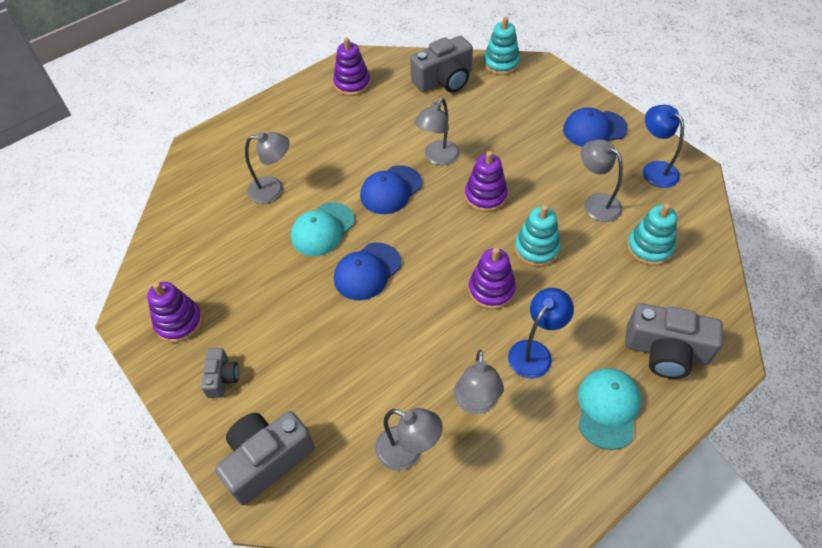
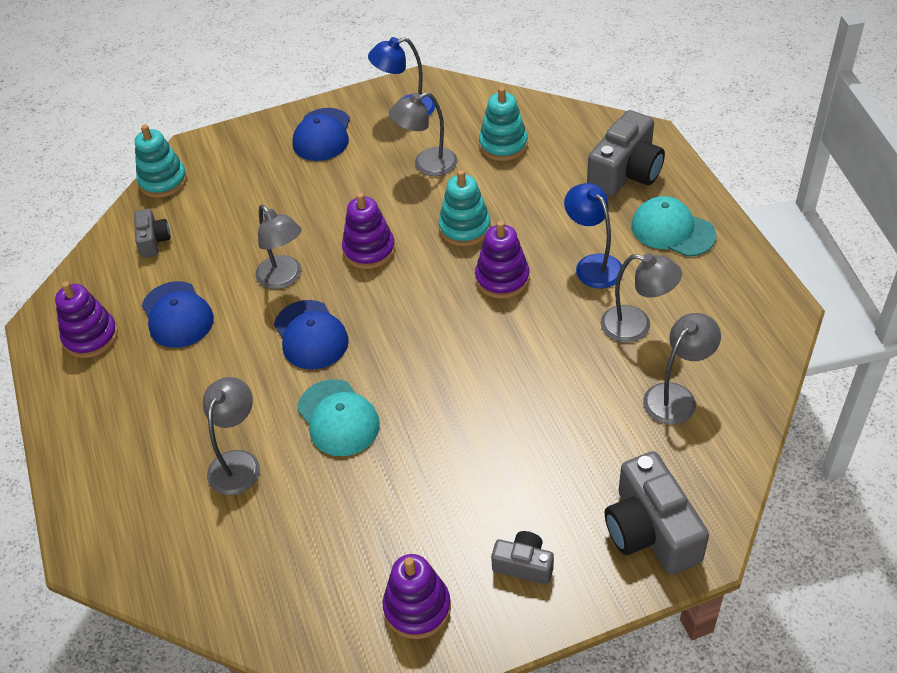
camera: 70 degrees left, 5 degrees down
(367, 271) = (427, 385): blue cap -> blue cap (177, 315)
(444, 80) = (153, 241): grey camera -> grey camera, size x0.54

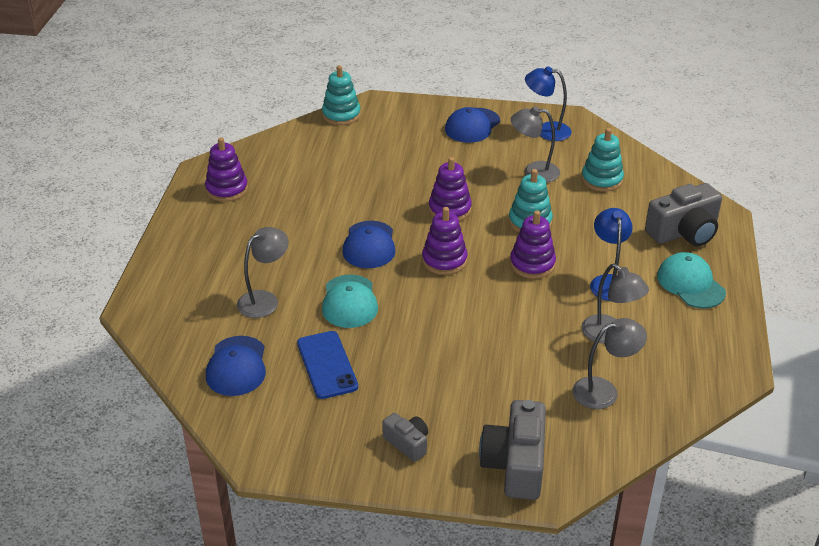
camera: 25 degrees right, 10 degrees down
(153, 241) = (308, 148): grey camera -> none
(177, 315) = (290, 198): blue cap -> blue cap (236, 366)
(284, 278) = (377, 204): grey lamp -> none
(368, 512) = (327, 365): none -> blue phone
(417, 608) = (315, 435): purple stacking toy -> purple stacking toy (444, 260)

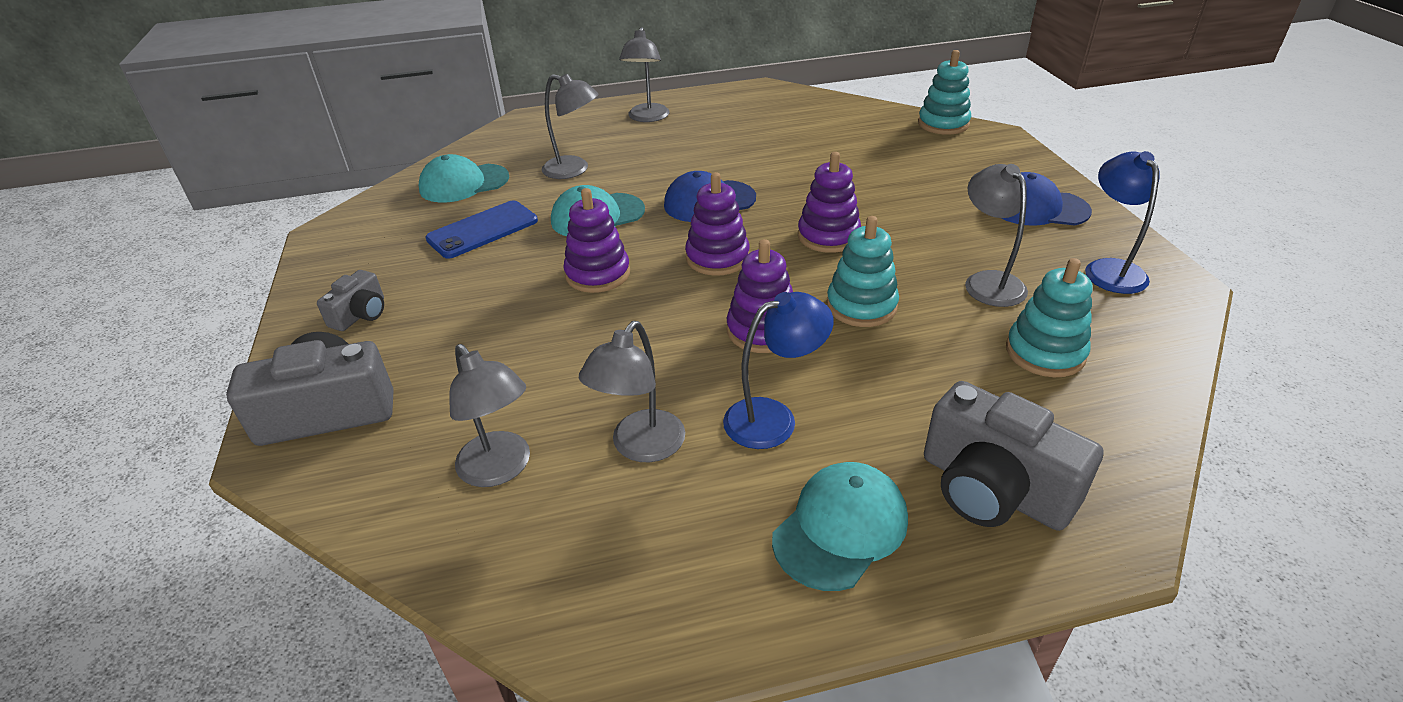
camera: 70 degrees right, 0 degrees up
(202, 241) = (647, 118): none -> grey lamp
(227, 189) = (740, 106): purple stacking toy -> purple stacking toy (598, 274)
(236, 366) = (464, 183): blue cap -> turquoise cap

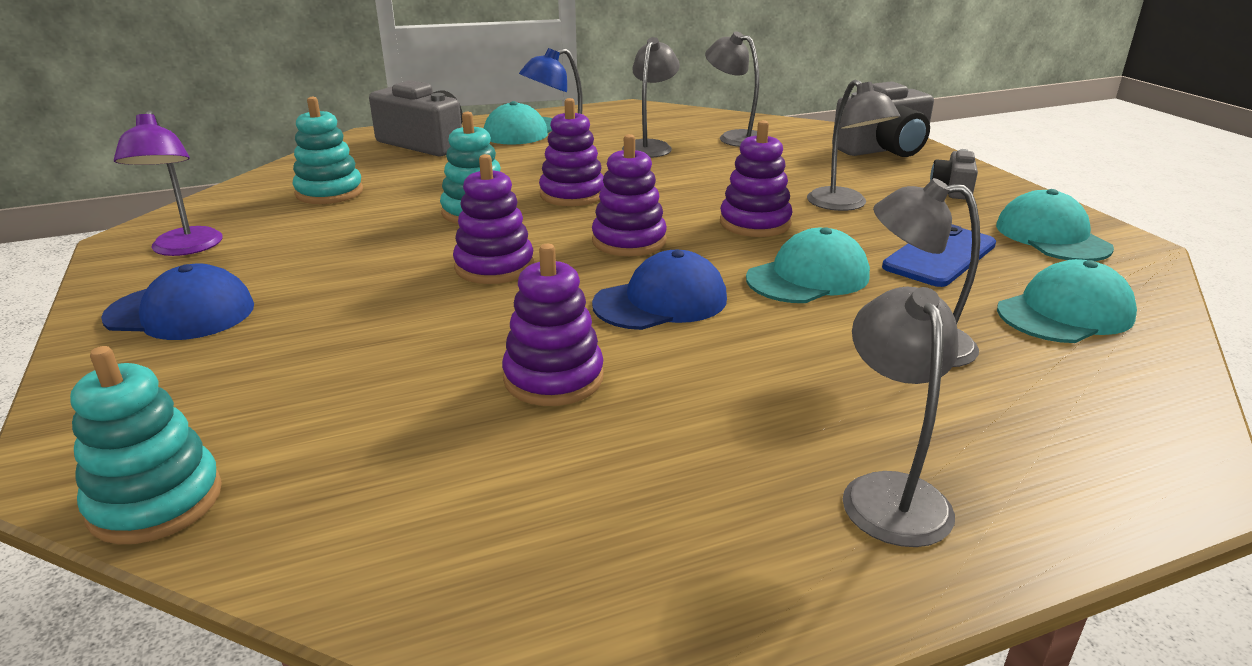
camera: 170 degrees right, 10 degrees down
(370, 245) = (1051, 237): none -> turquoise cap
(781, 160) = (553, 378): none -> purple stacking toy
(988, 282) = (333, 233): grey lamp -> grey lamp (844, 205)
(1109, 269) = (185, 249): blue lamp -> purple lamp

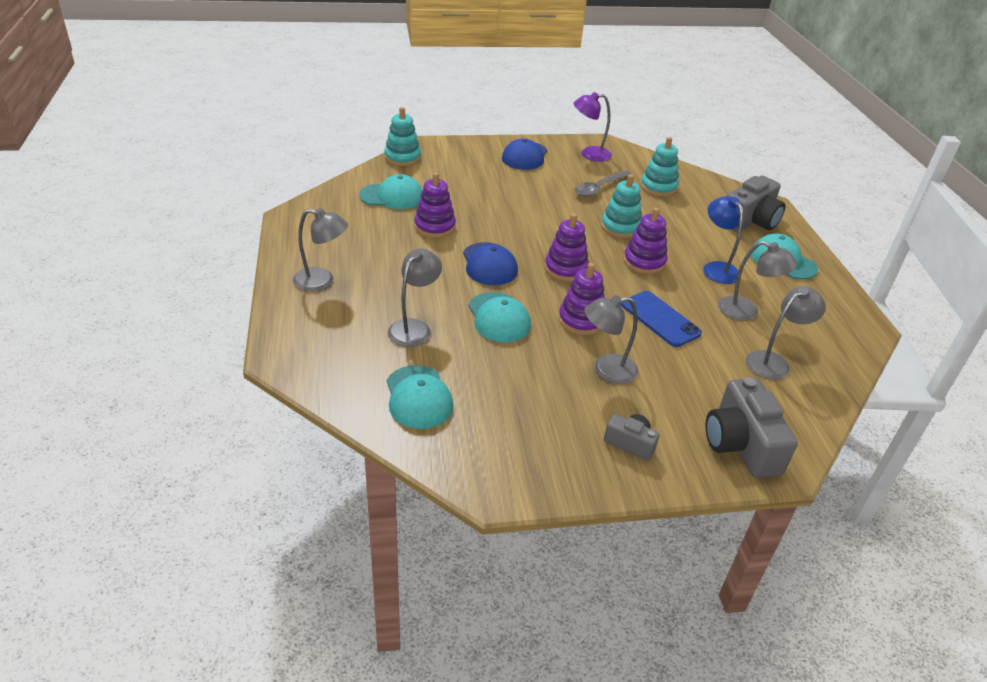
camera: 100 degrees right, 10 degrees up
(337, 233) = (598, 188): none -> grey spoon
(494, 267) = (545, 225): purple stacking toy -> none
(940, 256) = (509, 380): blue phone -> blue phone (660, 319)
(1051, 237) = (523, 452): turquoise cap -> turquoise cap (392, 196)

